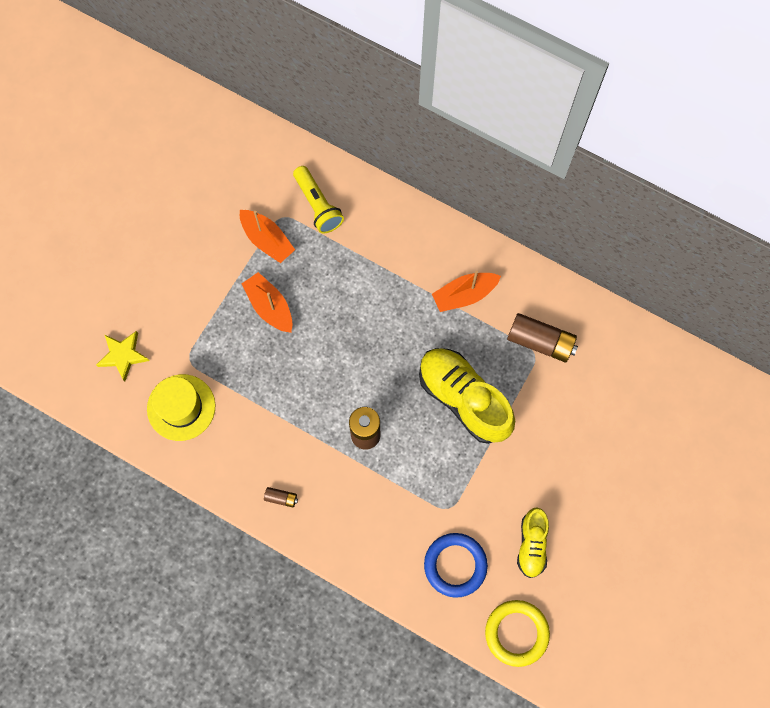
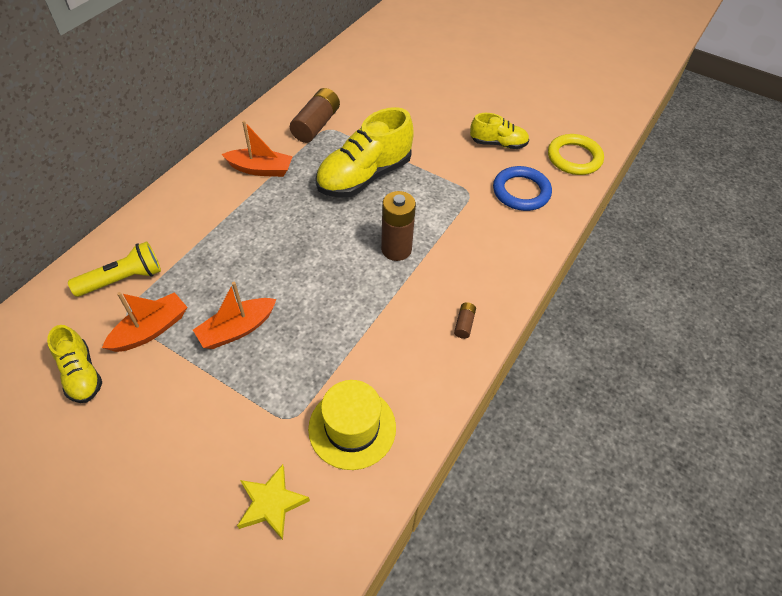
camera: 90 degrees left, 20 degrees down
(225, 201) = (81, 374): none -> yellow shoe
(464, 295) = (260, 169): orange boat -> orange boat turned 60 degrees counterclockwise

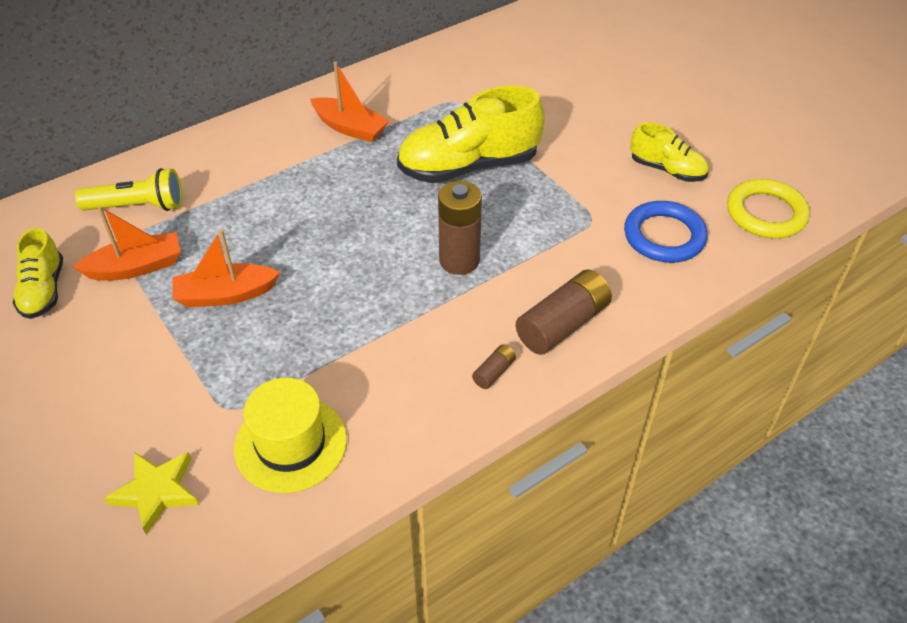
camera: 25 degrees right, 5 degrees down
(316, 125) = (444, 93): brown battery -> brown battery (562, 324)

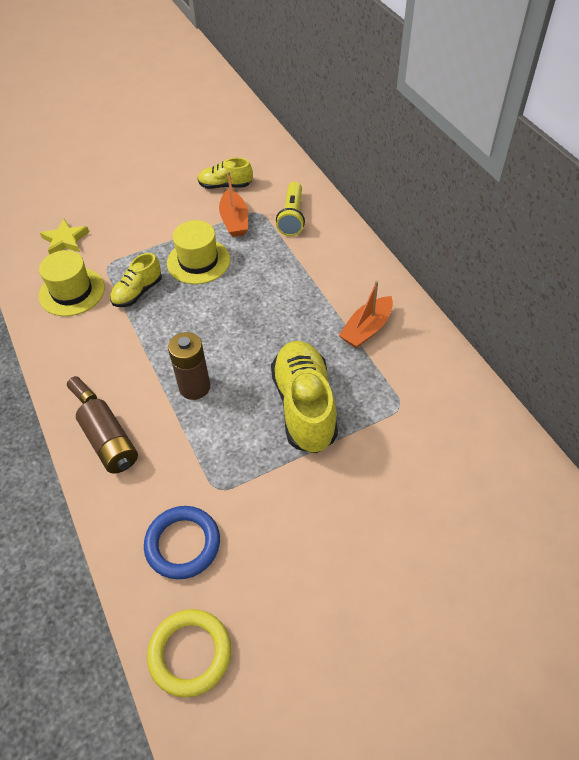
camera: 100 degrees right, 5 degrees up
(225, 294) = (198, 261): orange boat -> yellow hat
(667, 170) = (273, 573): yellow shoe -> yellow shoe (137, 292)

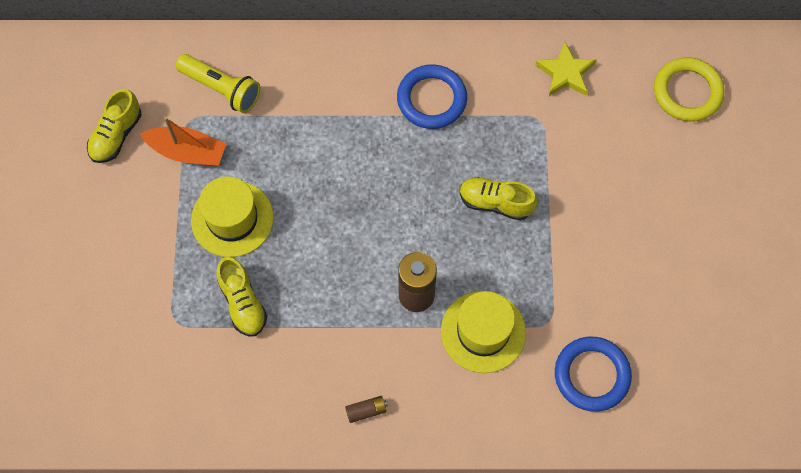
camera: 65 degrees left, 15 degrees up
(65, 240) = (98, 357): yellow star -> yellow star (565, 73)
(72, 292) = (197, 376): yellow hat -> yellow hat (483, 332)
(110, 444) = (446, 403): brown battery -> none
(190, 653) = (696, 408): yellow ring -> yellow ring (687, 92)
(304, 406) = (495, 203): yellow shoe -> yellow shoe, size x0.55
(366, 329) = (431, 99): orange boat -> blue ring

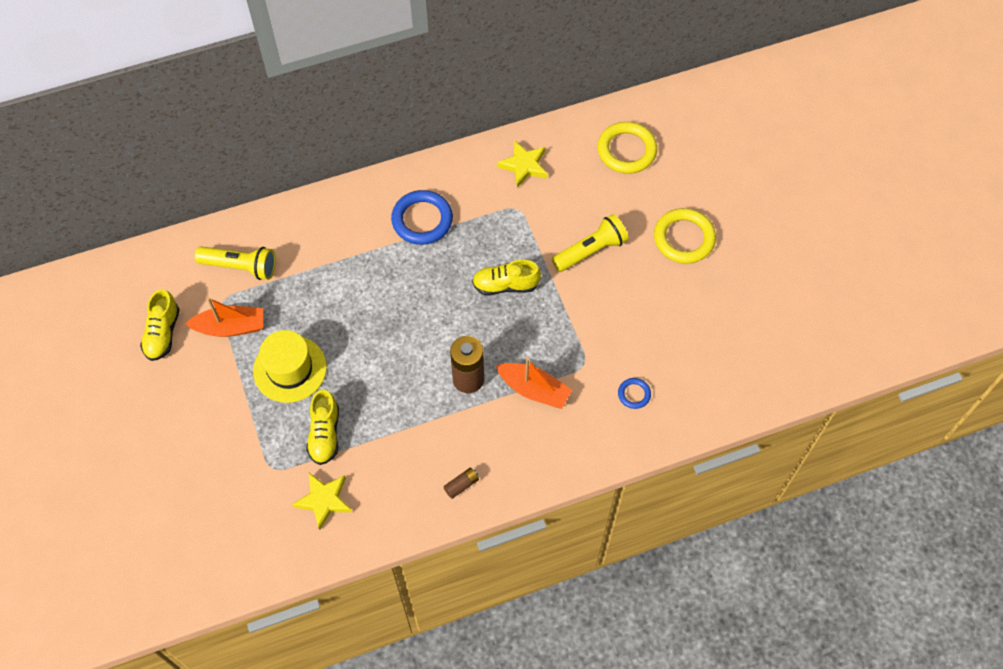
camera: 20 degrees left, 5 degrees down
(216, 375) = (324, 500): none -> yellow star
(243, 303) = (325, 434): yellow shoe -> yellow shoe turned 45 degrees clockwise
(483, 332) = (534, 390): yellow hat -> orange boat
(592, 375) = (634, 394): blue ring -> blue ring, size x0.50
(604, 194) = (591, 250): none -> yellow flashlight
(715, 215) = (684, 238): none -> yellow ring

